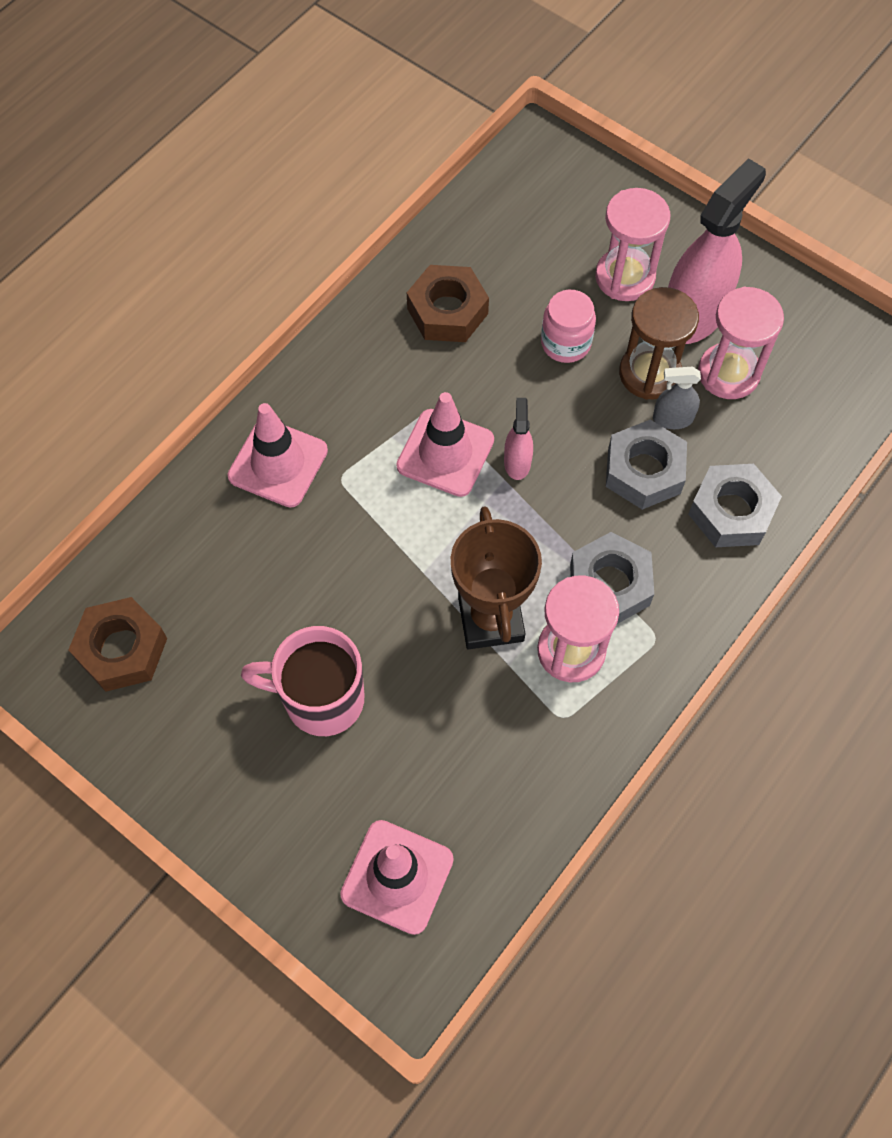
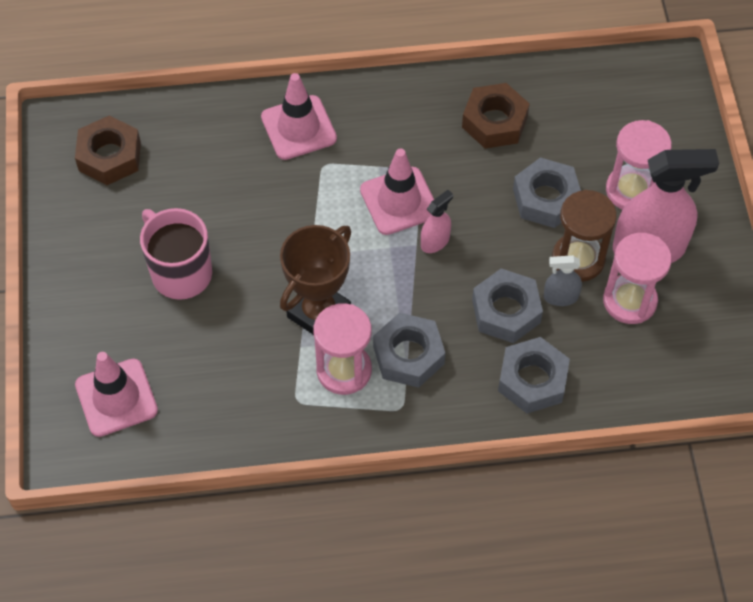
camera: 45 degrees right, 5 degrees down
(565, 343) = (546, 198): pink jar -> grey nut
(672, 419) = (560, 297): grey spray bottle -> grey spray bottle turned 45 degrees counterclockwise

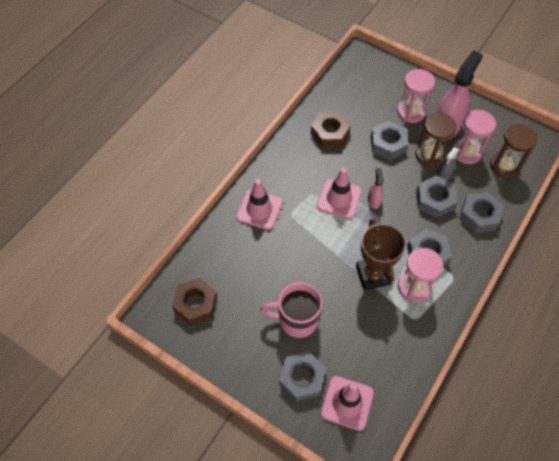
camera: 50 degrees left, 0 degrees up
(108, 330) = (302, 378): none -> grey nut
(653, 362) = (504, 166): none -> brown hourglass

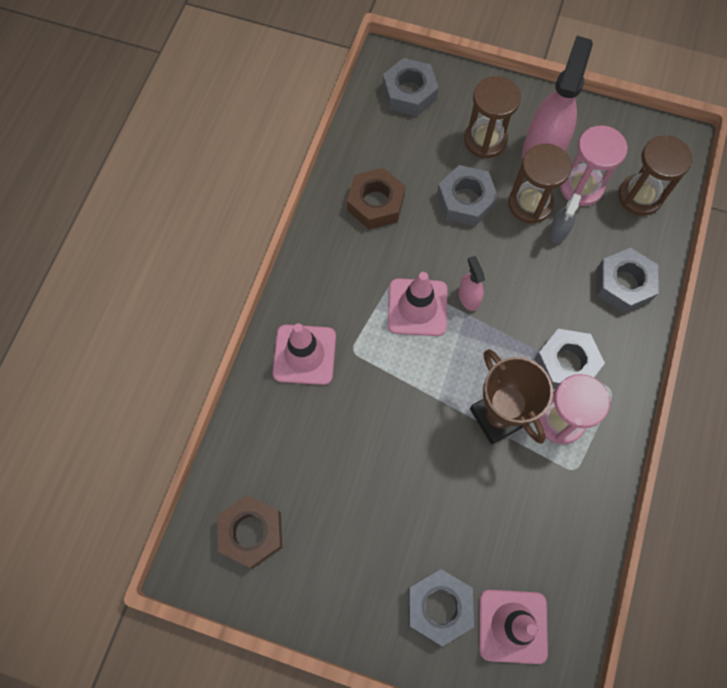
camera: 15 degrees left, 10 degrees up
(296, 320) = (407, 517): pink mug -> none
(411, 112) = (485, 140): pink hourglass -> brown hourglass
(434, 200) = (555, 275): grey nut -> grey nut (409, 93)

